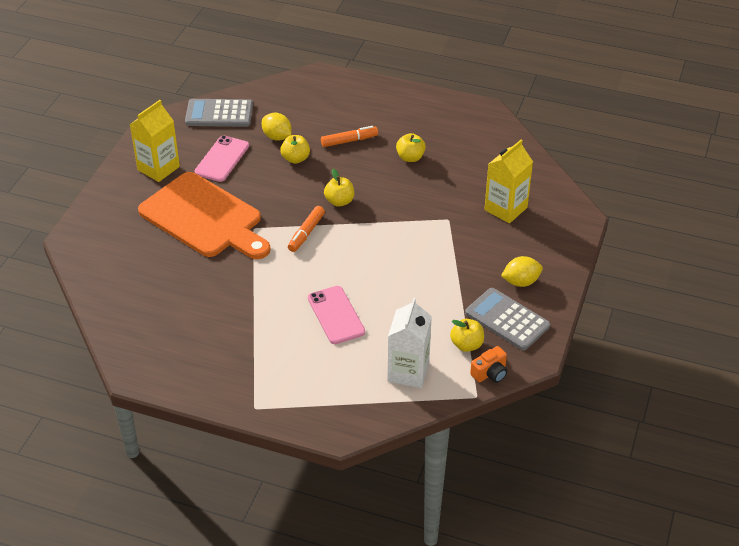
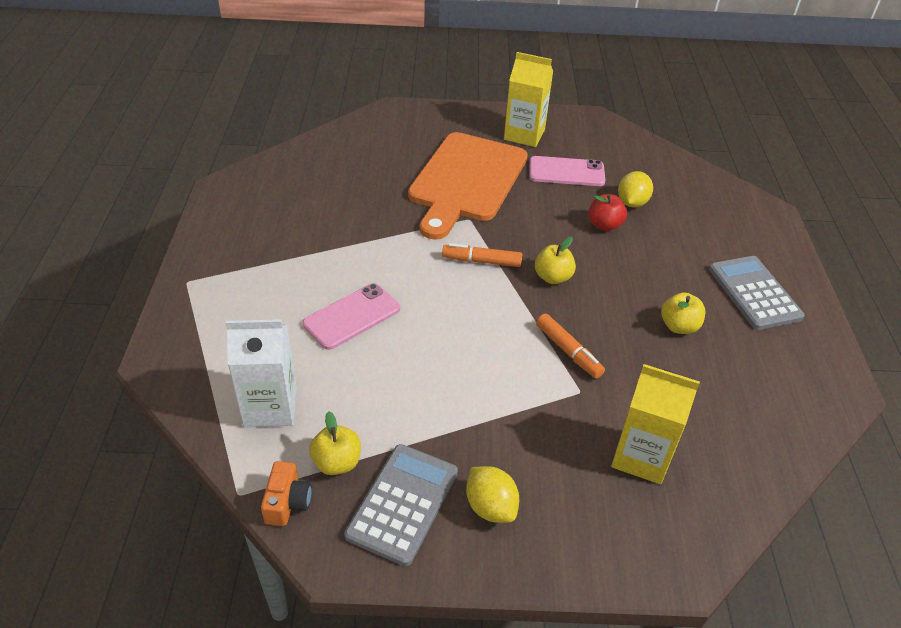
camera: 70 degrees right, 0 degrees up
(219, 114) = (638, 154): grey calculator -> grey calculator (754, 293)
(295, 159) = (604, 225): yellow apple -> red apple
(349, 141) = (669, 262): orange marker -> orange marker (568, 351)
(490, 373) = (287, 502): orange camera -> orange camera turned 120 degrees counterclockwise

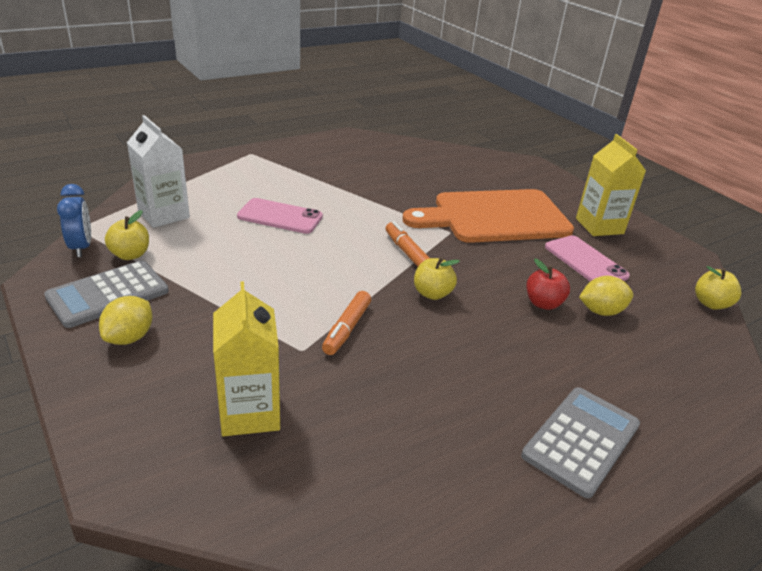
camera: 55 degrees right, 10 degrees down
(287, 502) = (81, 247): orange camera -> blue clock
(403, 503) = (108, 294): grey calculator -> grey calculator turned 150 degrees clockwise
(679, 326) = (457, 392): yellow apple -> yellow apple (711, 303)

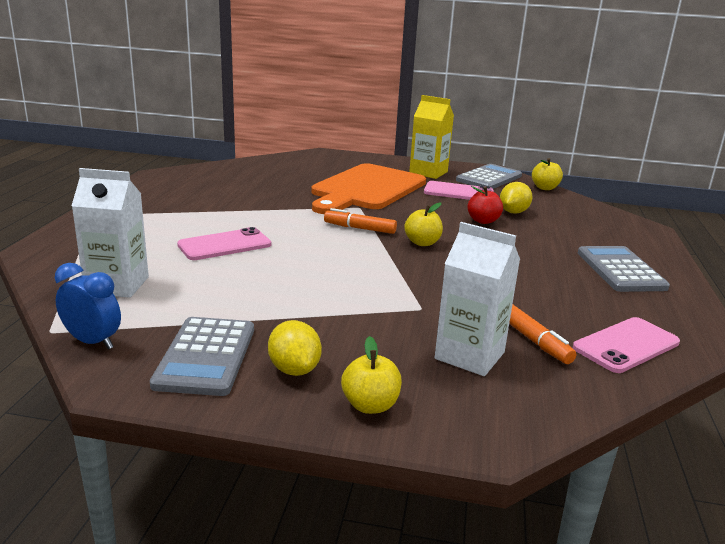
camera: 45 degrees left, 10 degrees down
(130, 255) = (157, 323): yellow apple -> yellow apple (370, 405)
(250, 412) = (469, 355): yellow carton -> white carton
(347, 328) = (419, 284): orange marker -> orange marker (533, 340)
(397, 509) = (626, 345): none -> pink phone
(660, 261) = (489, 178): none -> grey calculator

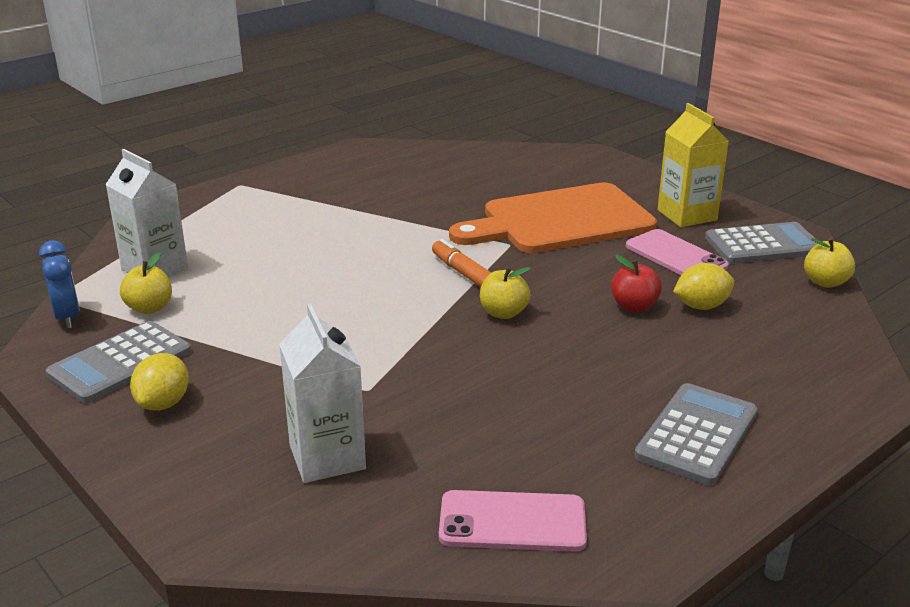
camera: 40 degrees right, 5 degrees up
(225, 245) = (299, 253): pink phone -> none
(370, 405) = (168, 462): yellow apple -> yellow apple (149, 308)
(533, 340) = (419, 471): orange marker -> none

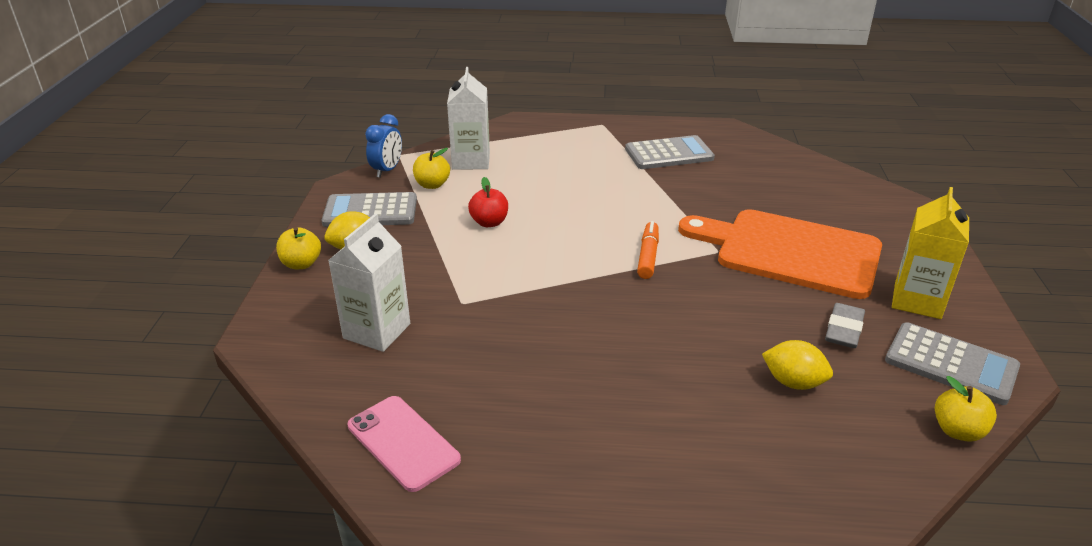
camera: 45 degrees right, 5 degrees up
(503, 313) = (628, 300): yellow apple -> yellow apple (301, 264)
(634, 306) = (734, 350): red apple -> red apple (489, 222)
(676, 256) = (843, 330): pink phone -> grey eraser
(697, 434) = (615, 475): grey calculator -> grey calculator (669, 154)

